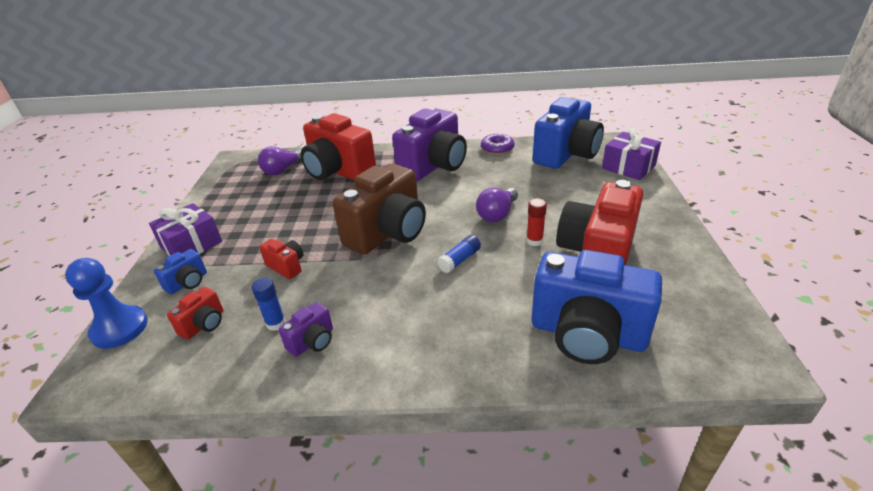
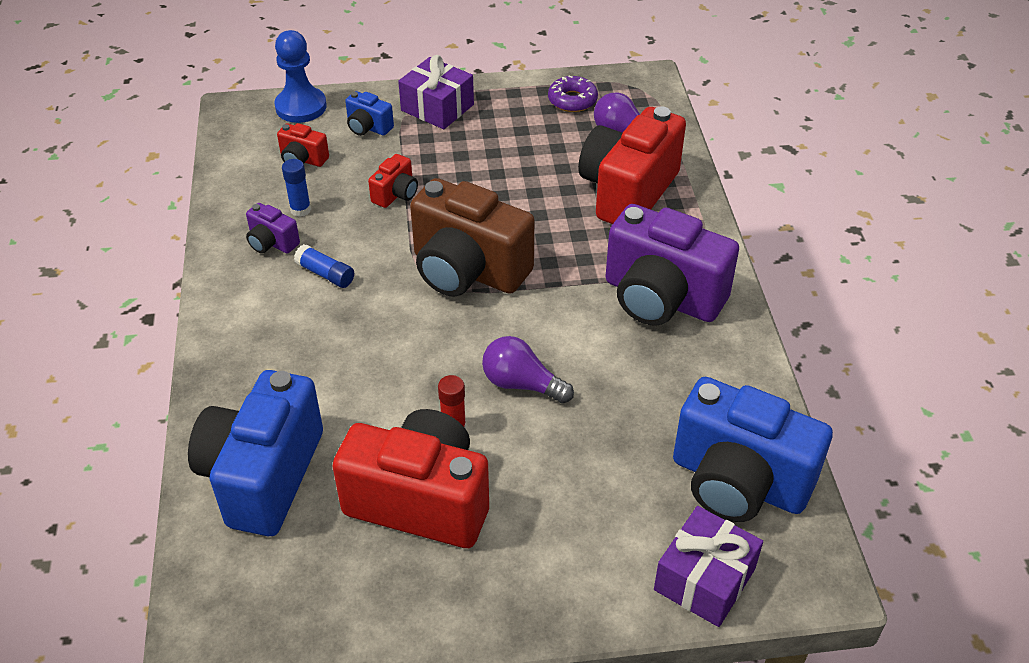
camera: 80 degrees right, 10 degrees up
(459, 260) = (408, 348): blue glue stick -> blue glue stick (325, 274)
(497, 148) = (743, 377): purple donut -> purple donut (572, 100)

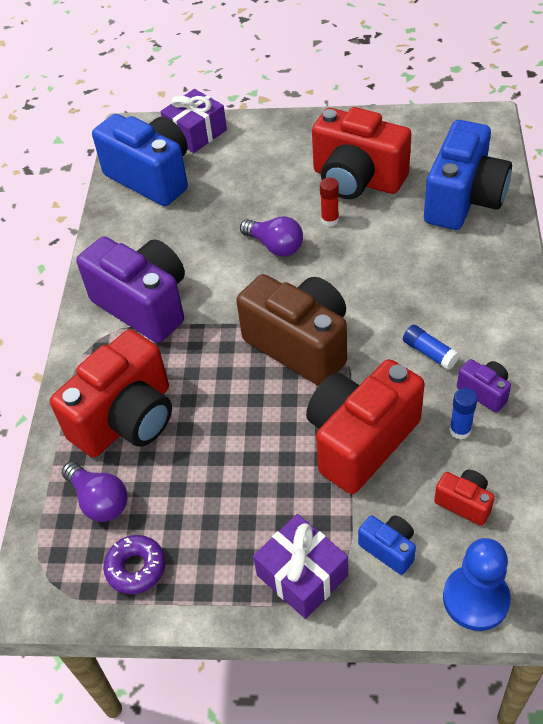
camera: 165 degrees left, 5 degrees up
(396, 194) = (360, 440): red camera -> red camera, size x2.26

